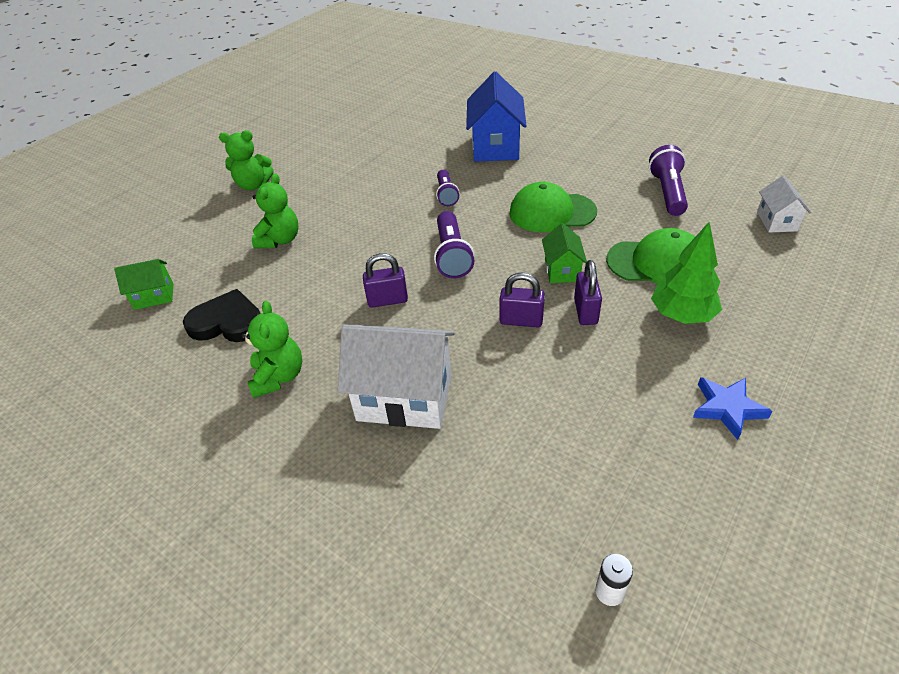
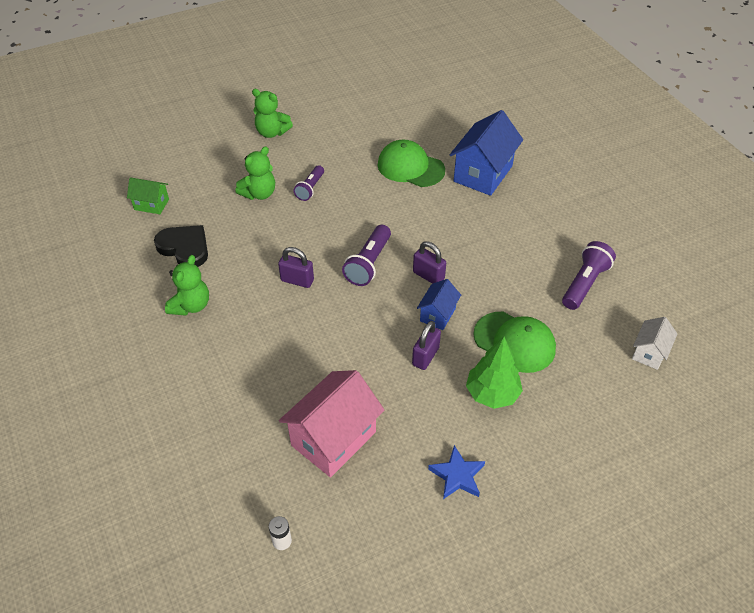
camera: 25 degrees right, 5 degrees up
(404, 398) = (256, 360): white house -> none
(446, 195) = (406, 205): purple flashlight -> purple flashlight (310, 188)
(521, 321) = (374, 341): purple padlock -> purple padlock (428, 276)
(552, 212) = (474, 259): green cap -> green cap (410, 167)
(562, 270) = (438, 314): green house -> blue house
(565, 438) = (333, 438): none -> pink house

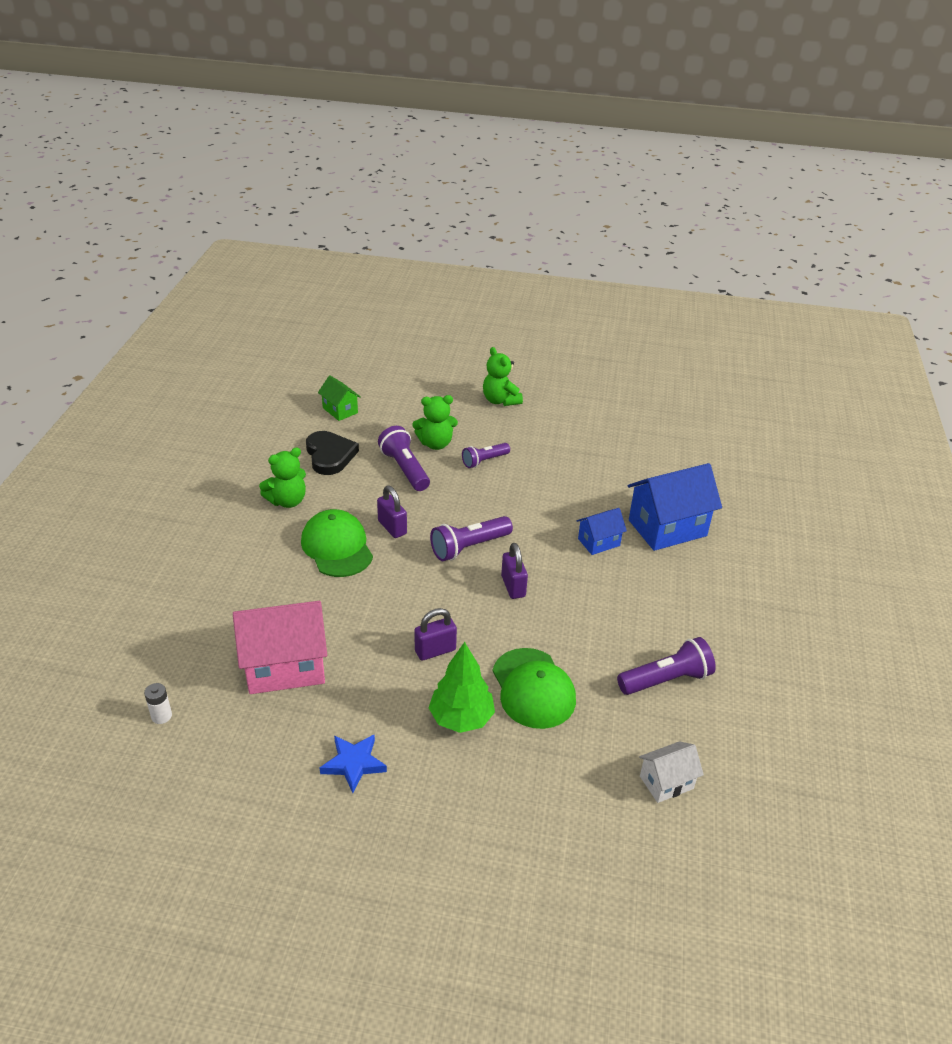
camera: 35 degrees right, 10 degrees down
(257, 227) = (405, 469): none -> purple flashlight
(410, 167) = (598, 488): green cap -> green cap (337, 547)
(438, 314) = (485, 623): blue house -> blue house (599, 542)

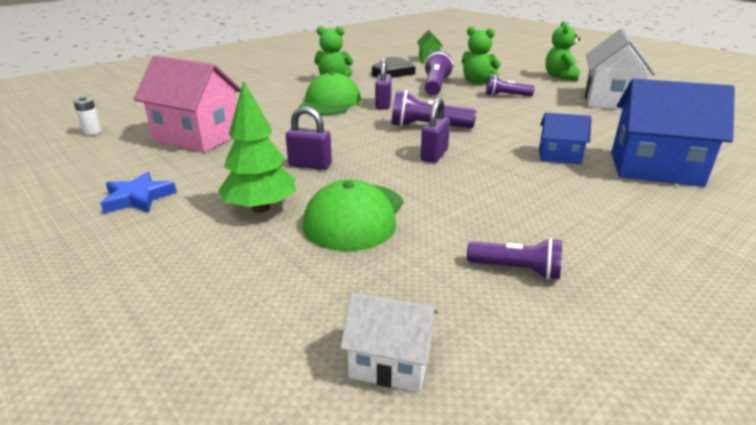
camera: 40 degrees right, 10 degrees down
(572, 432) = (609, 100): none -> white house
(666, 680) = (516, 270): purple flashlight -> purple flashlight, size x0.66

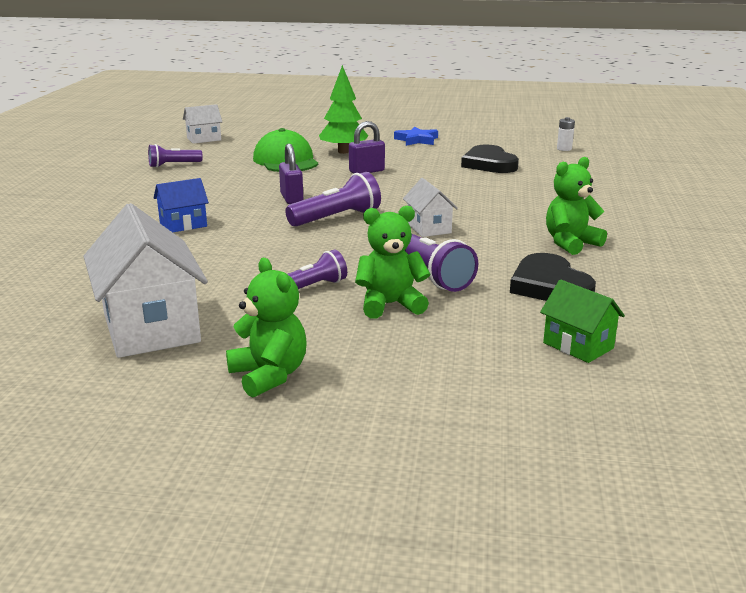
camera: 140 degrees right, 5 degrees down
(197, 137) = (489, 164): pink house -> black heart
(330, 102) = (485, 215): green cap -> none
(383, 105) = (429, 228): purple padlock -> white house
(655, 169) = (89, 236): blue house -> none

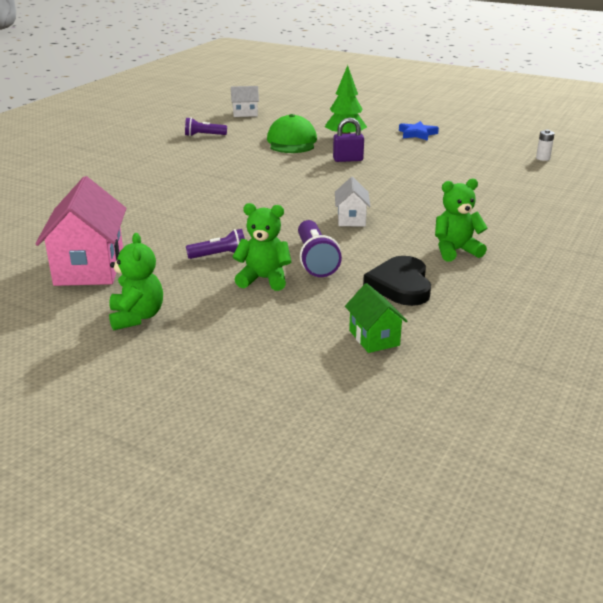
camera: 20 degrees right, 5 degrees up
(151, 328) = (89, 268): white house -> pink house
(183, 225) = (171, 189): blue house -> none
(291, 198) = (268, 177): purple padlock -> none
(337, 218) = (287, 199): purple flashlight -> none
(489, 164) = (458, 165): black heart -> none

